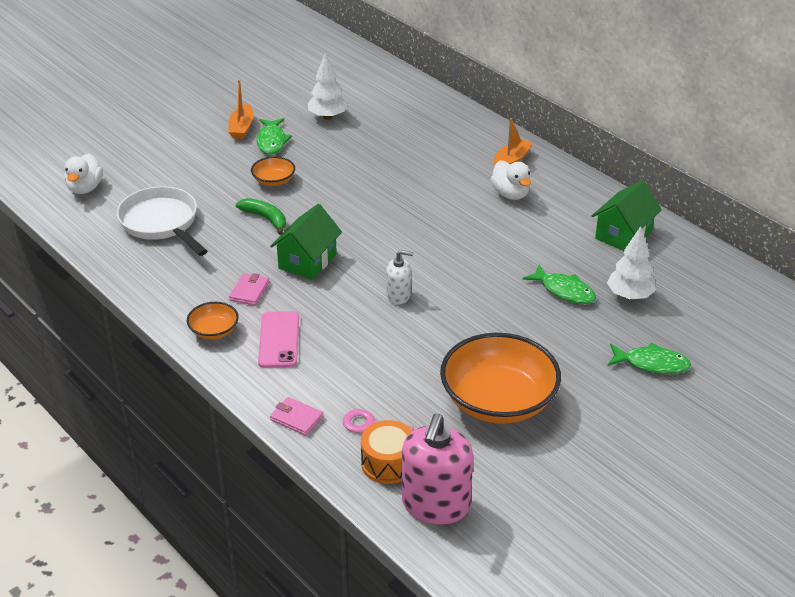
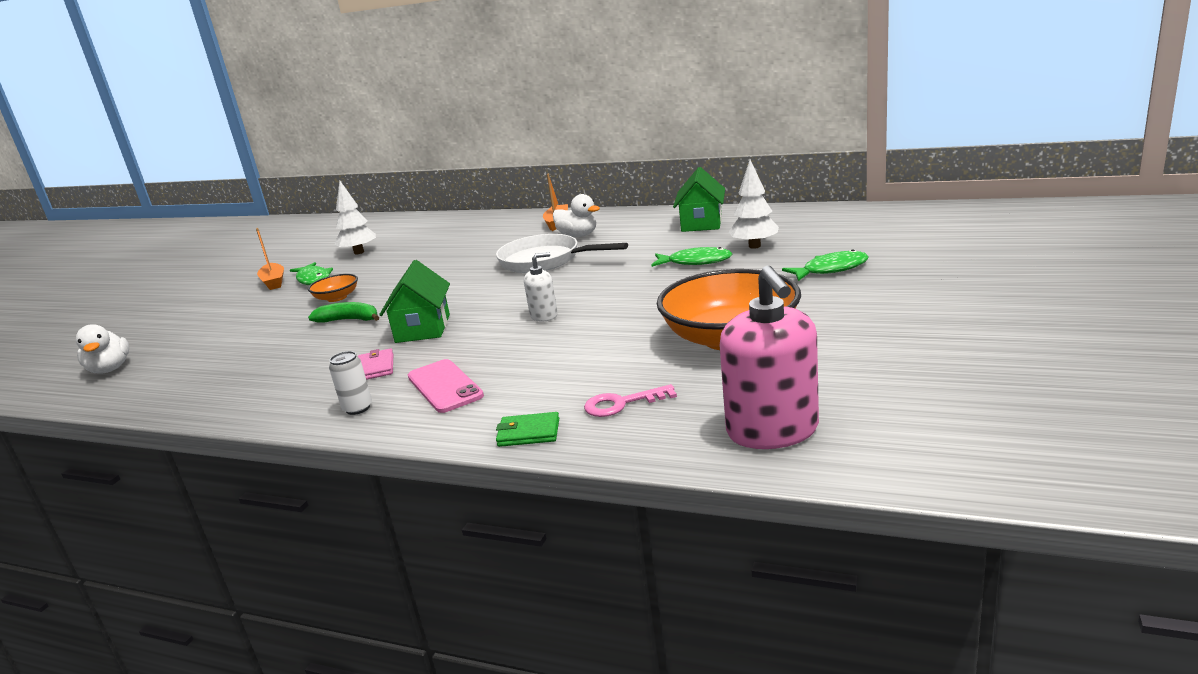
camera: 25 degrees left, 15 degrees down
(161, 223) = (227, 360): white pan -> white pan (545, 261)
(214, 331) = (358, 408): orange bowl -> white can
(296, 418) = (528, 433): pink wallet -> green wallet
(388, 463) = (677, 423): orange drum -> none

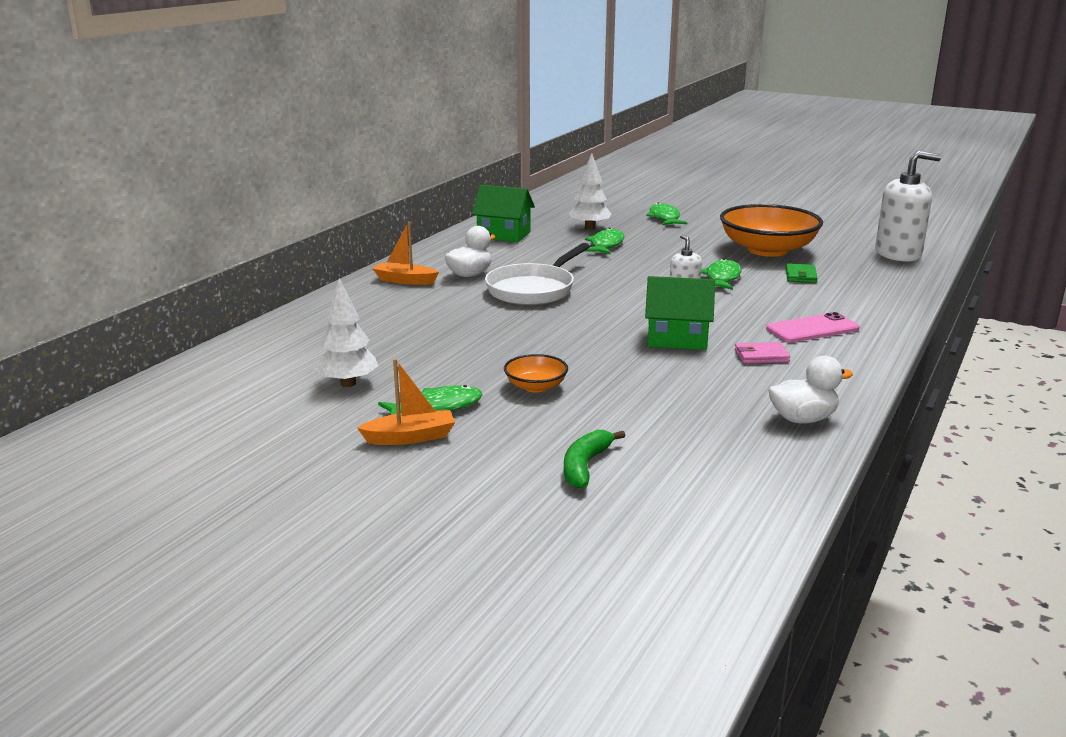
camera: 85 degrees left, 0 degrees up
(110, 369) = (678, 526): white duck -> white duck (803, 419)
(349, 320) = (622, 375): green banana -> green banana (585, 466)
(358, 408) = (844, 359): white can -> none
(528, 433) = (894, 305): green wallet -> green wallet (800, 276)
(604, 326) = (722, 278): none -> green fish
(621, 404) = (857, 281): pink key -> none
(772, 431) = (898, 254): pink soap dispenser -> white soap dispenser

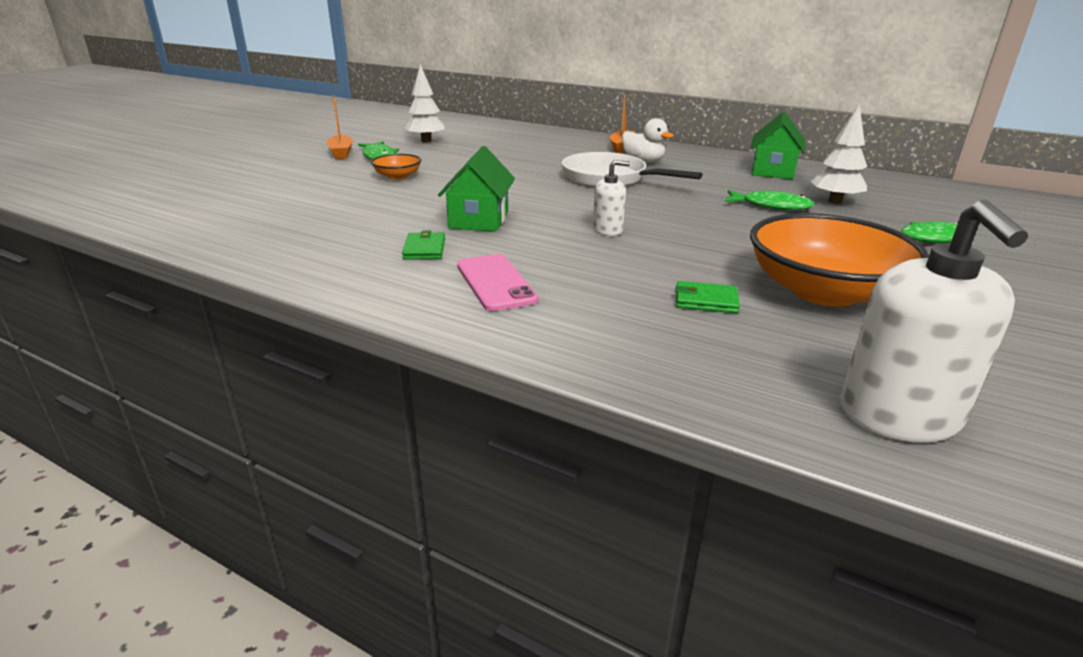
camera: 90 degrees right, 5 degrees up
(585, 466) = (266, 185): green banana -> none
(722, 278) = (674, 252): green fish -> none
(761, 356) = (424, 249): pink wallet -> green wallet
(803, 419) = (274, 251): white duck -> none

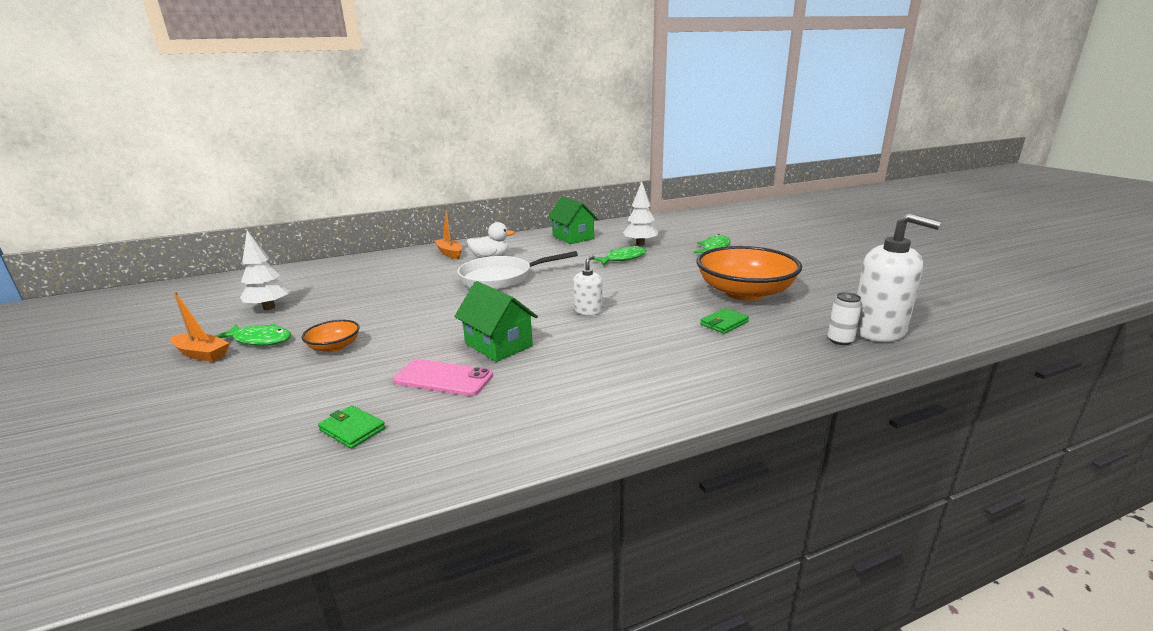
camera: 50 degrees left, 5 degrees down
(424, 249) = (522, 384): green wallet -> green wallet (352, 429)
(495, 282) = (621, 376): pink phone -> pink phone (443, 378)
(800, 389) = (840, 340): none -> white can

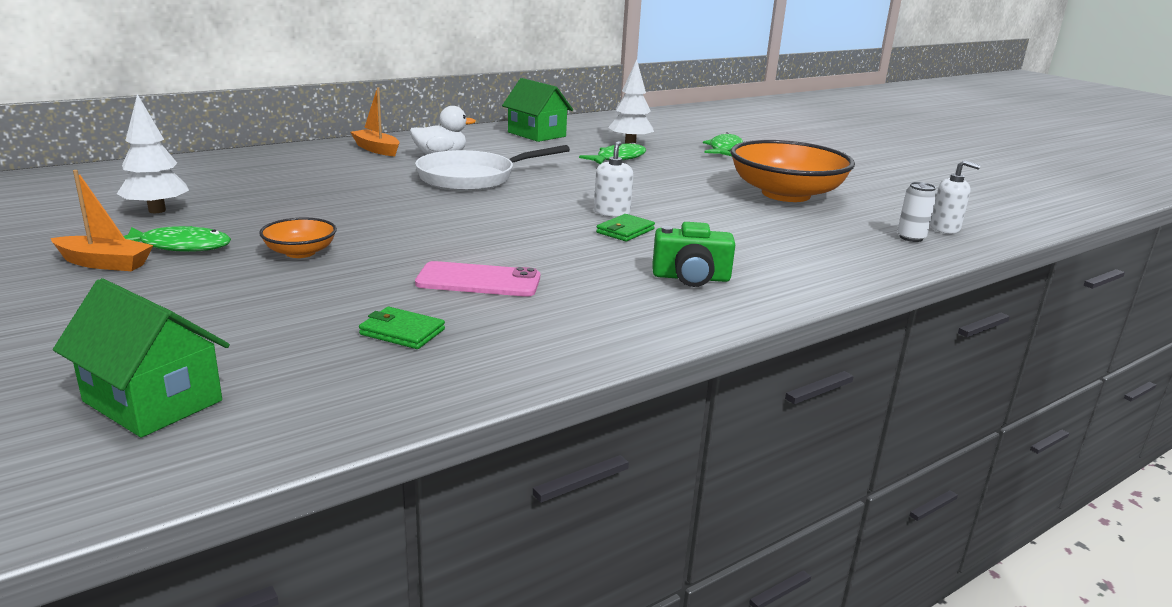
camera: 15 degrees left, 0 degrees up
(498, 345) = (523, 247): green house -> green house (153, 401)
(616, 380) = (691, 278): none -> green camera
(724, 323) = (779, 223): green wallet -> green wallet (625, 231)
(878, 330) = (945, 228): white soap dispenser -> white soap dispenser, size x0.52

